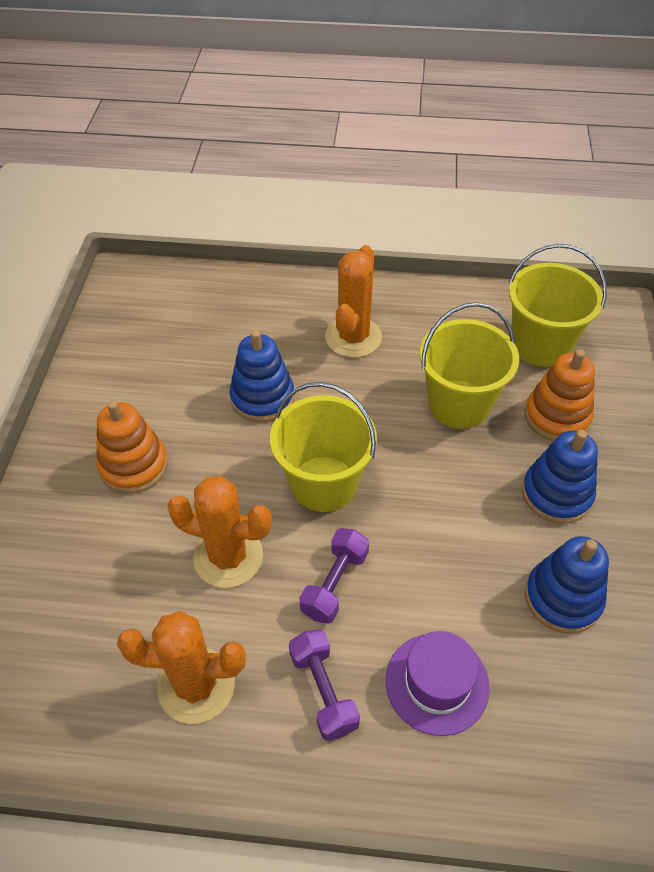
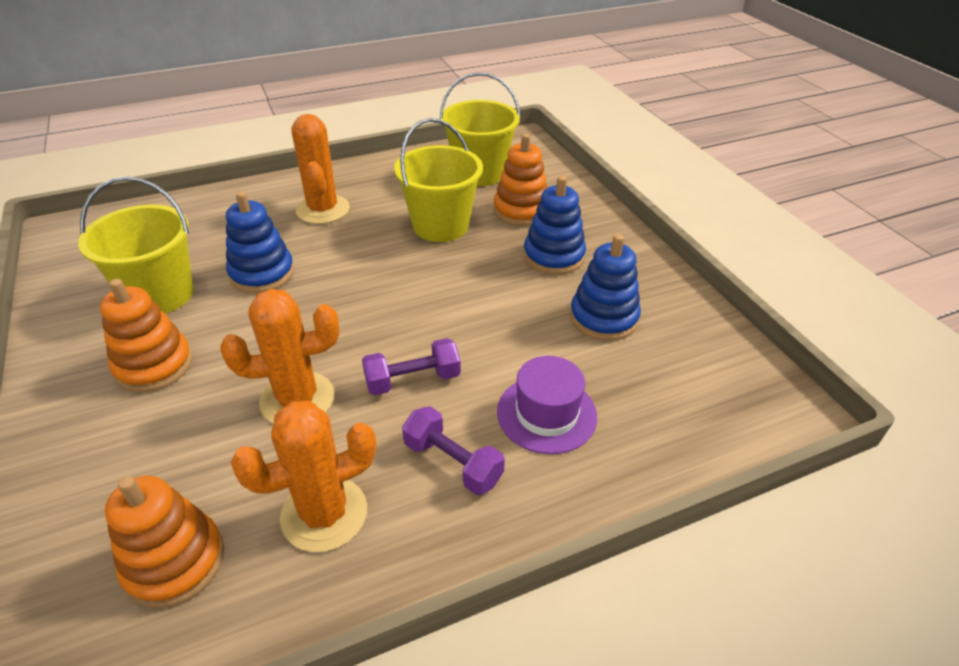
camera: 30 degrees left, 10 degrees down
(73, 669) = (174, 562): none -> orange stacking toy
(324, 483) = (358, 314): yellow bucket -> yellow bucket (160, 295)
(335, 584) = (413, 380): purple dumbbell -> purple dumbbell turned 75 degrees clockwise

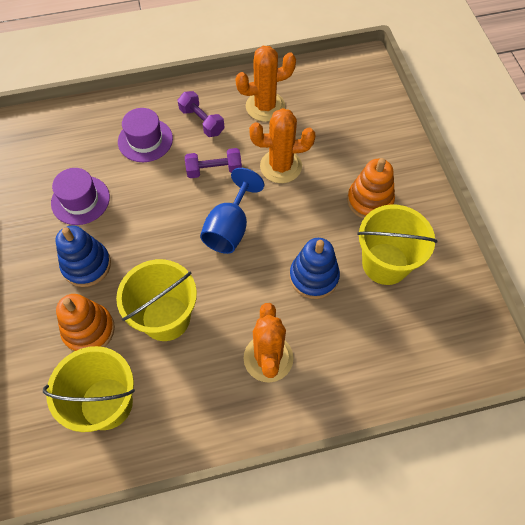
camera: 170 degrees left, 20 degrees up
(174, 562) = (328, 96): orange stacking toy -> none
(377, 309) = (230, 228): none -> blue goblet
(603, 318) = (80, 200): blue stacking toy -> purple hat

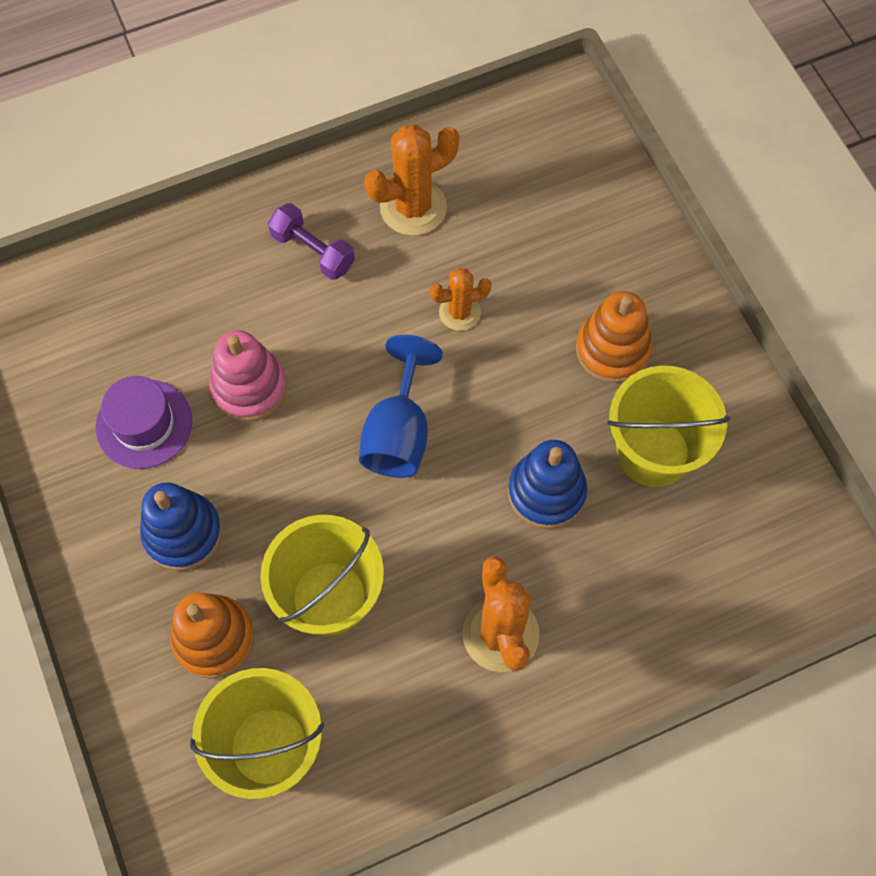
camera: 10 degrees left, 5 degrees up
(145, 140) = (226, 300): purple hat -> none
(147, 189) = (249, 387): none -> pink stacking toy
(214, 170) = (352, 336): purple dumbbell -> none
(281, 166) = (459, 312): orange cactus -> orange cactus, size x0.60

